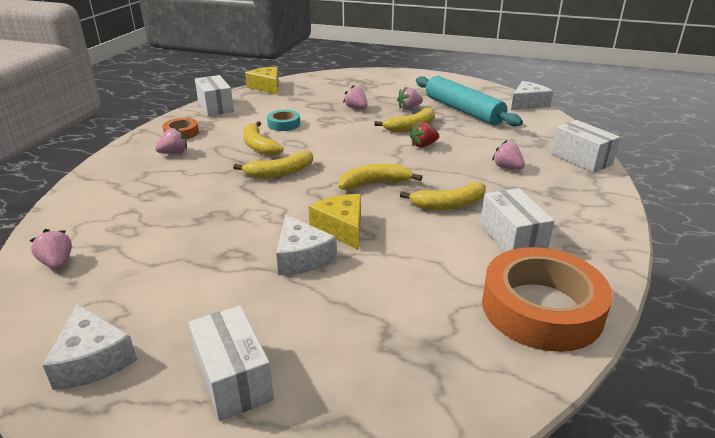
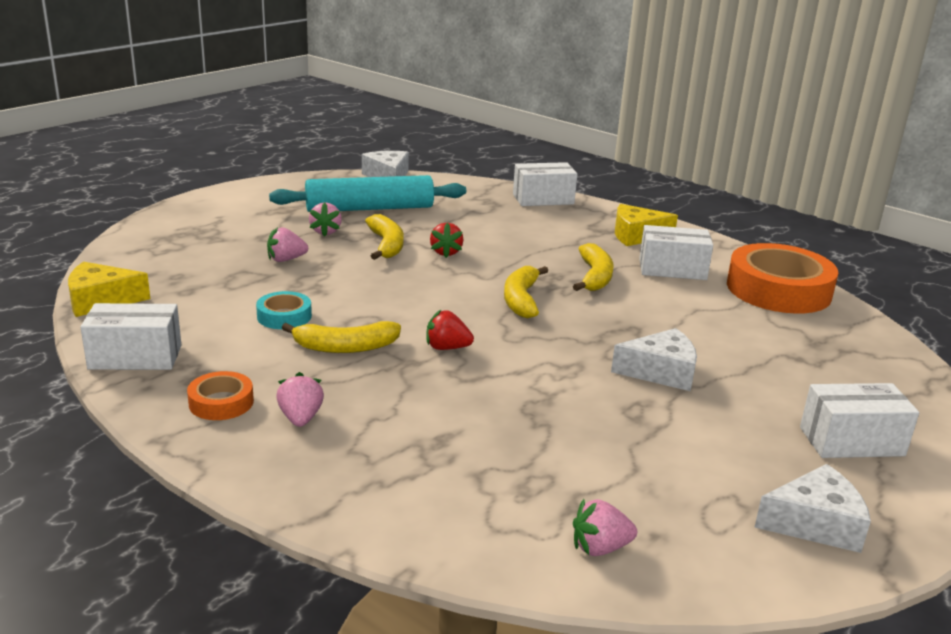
camera: 70 degrees left, 5 degrees down
(280, 173) = (447, 348): yellow banana -> red strawberry
(341, 228) = (612, 339): yellow cheese -> yellow cheese (636, 235)
(507, 168) = (536, 231): pink strawberry -> none

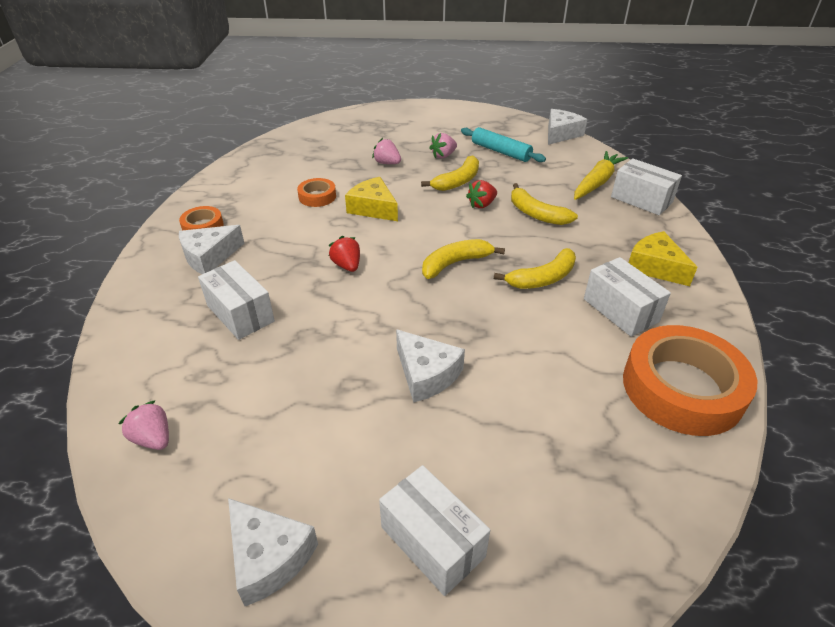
camera: 55 degrees right, 15 degrees up
(101, 300) = (270, 145): yellow cheese -> yellow cheese (373, 208)
(135, 357) = (224, 182): white box -> white box (240, 313)
(284, 316) = (317, 196): turquoise tape -> orange tape
(300, 418) = (209, 257): pink strawberry -> white cheese
(345, 347) = (304, 232): yellow banana -> yellow banana (536, 214)
(369, 208) = (501, 151): turquoise rolling pin -> turquoise rolling pin, size x0.64
(491, 200) = (596, 182): none -> yellow carrot

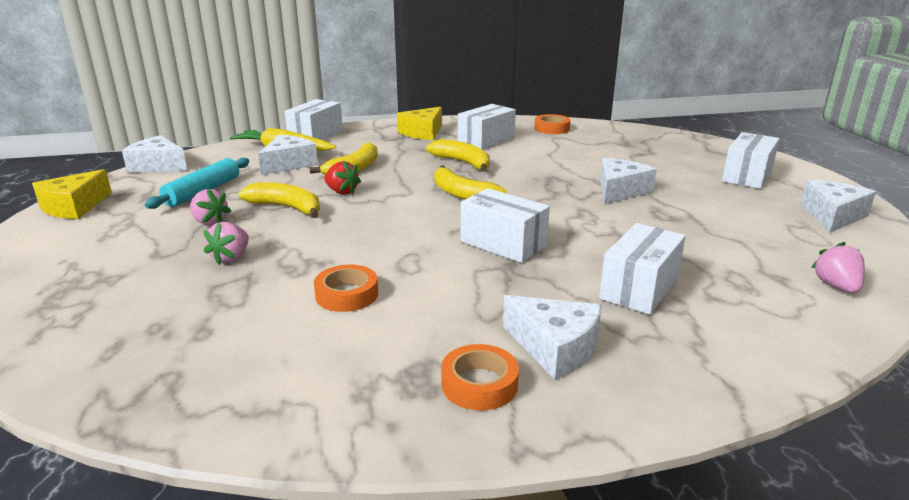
camera: 105 degrees left, 15 degrees down
(153, 438) = (836, 286): pink strawberry -> pink strawberry turned 150 degrees clockwise
(347, 265) = (503, 244): red strawberry -> white box
(373, 208) = (368, 248): yellow cheese -> yellow cheese (74, 207)
(555, 184) = (288, 164): none -> white cheese
(682, 388) = (552, 128): orange tape -> orange tape, size x0.47

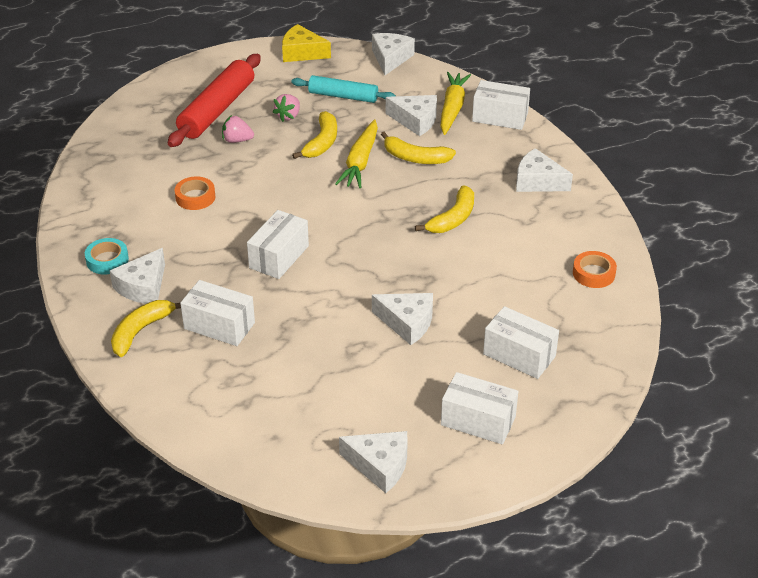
camera: 80 degrees right, 15 degrees up
(137, 269) = (217, 110): none -> red rolling pin
(342, 192) = (360, 162): red strawberry -> yellow carrot
(423, 132) = (537, 181): yellow cheese -> white cheese
(462, 194) = (372, 227): yellow banana -> yellow banana (141, 331)
(479, 384) = (107, 260): orange tape -> turquoise tape
(486, 141) = (526, 227): white box -> white box (519, 355)
(836, 286) = (235, 433): pink strawberry -> none

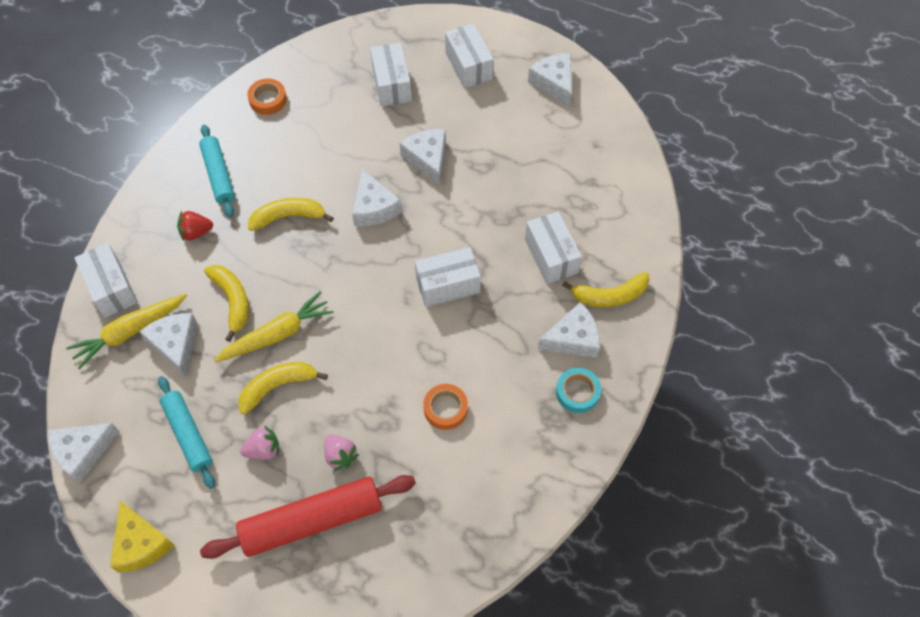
camera: 135 degrees left, 20 degrees up
(499, 171) = (196, 232): none -> red strawberry
(537, 181) = (186, 199): white cheese -> white cheese (374, 207)
(541, 207) = (218, 175): none -> turquoise rolling pin

